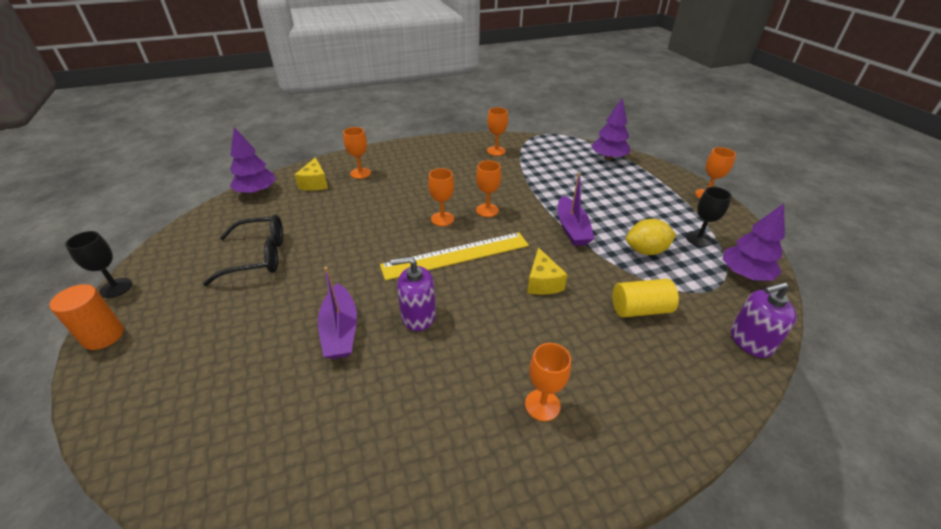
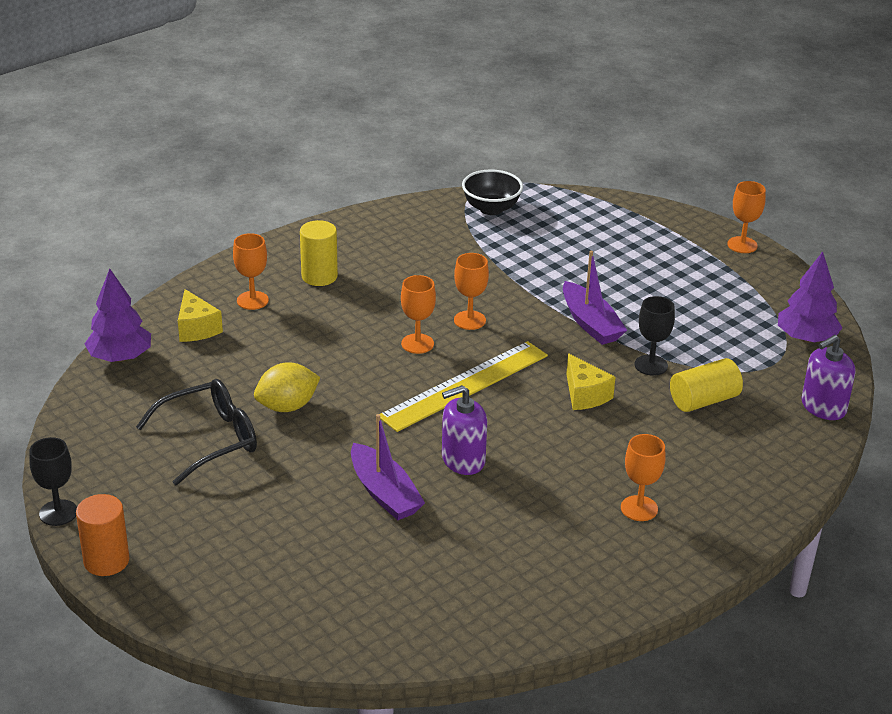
camera: 20 degrees left, 5 degrees down
(410, 167) = (319, 276): none -> yellow cylinder
(496, 151) = (430, 228): orange goblet -> none
(540, 146) = (491, 208): none -> black bowl
(608, 158) = (597, 210): purple tree -> none
(646, 251) = (689, 333): yellow lemon -> yellow lemon (287, 406)
(698, 239) = (746, 306): black goblet -> black goblet (651, 365)

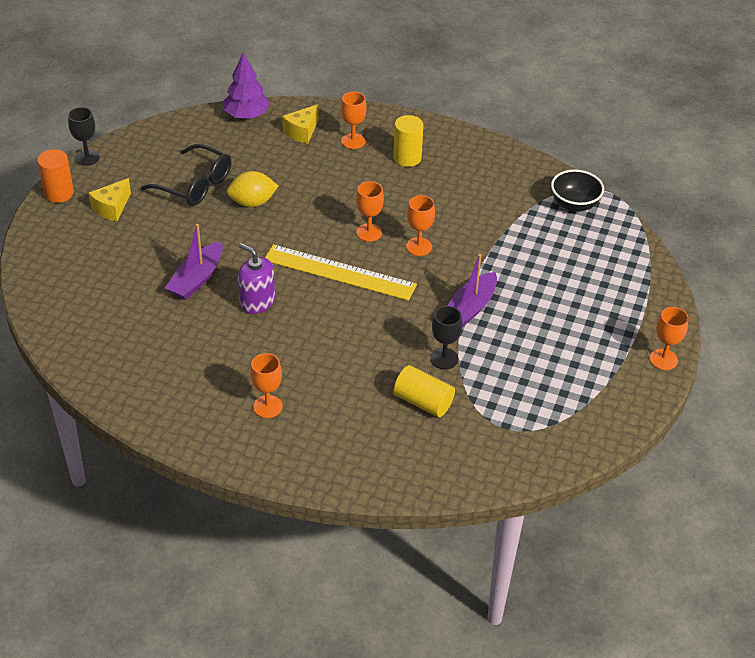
camera: 60 degrees right, 10 degrees up
(287, 406) = (252, 202): yellow lemon -> yellow lemon turned 45 degrees counterclockwise
(585, 395) = (378, 335): yellow cheese -> yellow cheese (112, 208)
(806, 338) = (559, 438): purple tree -> none
(823, 407) = (471, 475): purple soap dispenser -> none

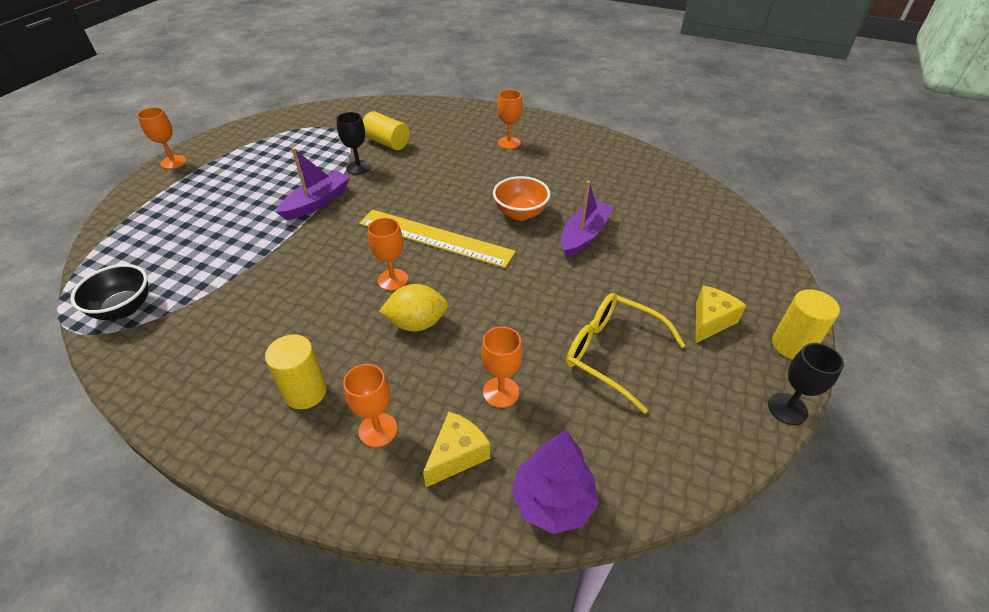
camera: 175 degrees left, 0 degrees up
(59, 193) = (792, 345): orange cylinder -> yellow cylinder
(195, 185) = (612, 353): black glasses -> yellow glasses
(252, 202) = (531, 323): yellow lemon -> yellow lemon (417, 323)
(257, 302) = (520, 213): purple soap dispenser -> orange bowl
(419, 247) = (341, 262): orange goblet -> orange goblet (501, 392)

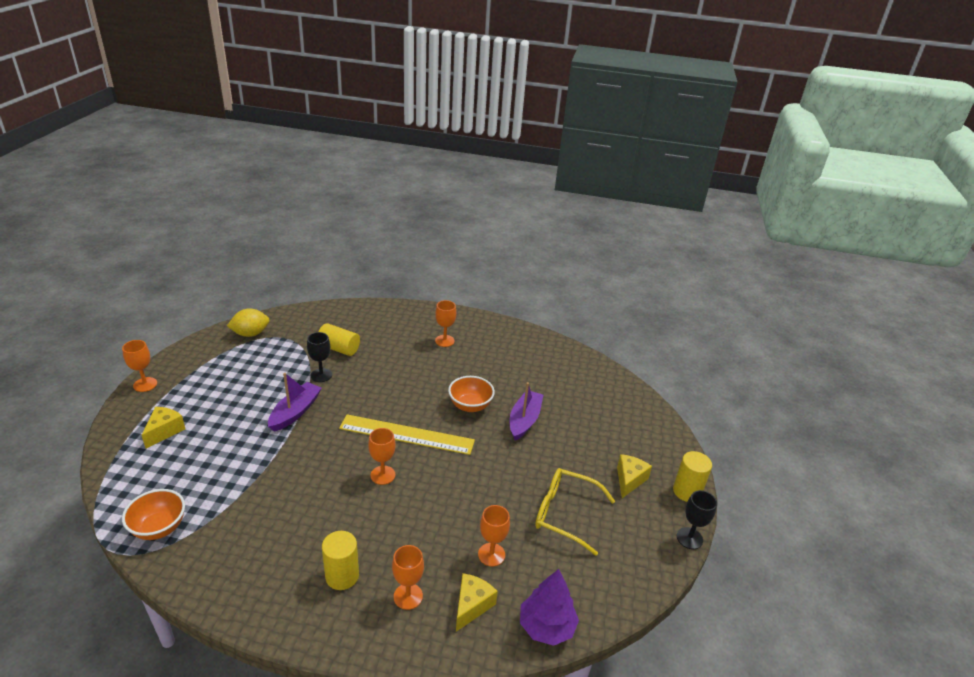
camera: 15 degrees left, 10 degrees down
(124, 308) = (159, 528): black bowl -> orange bowl
(173, 209) = (164, 431): none -> yellow cheese
(417, 323) = (413, 509): yellow lemon -> yellow lemon (250, 334)

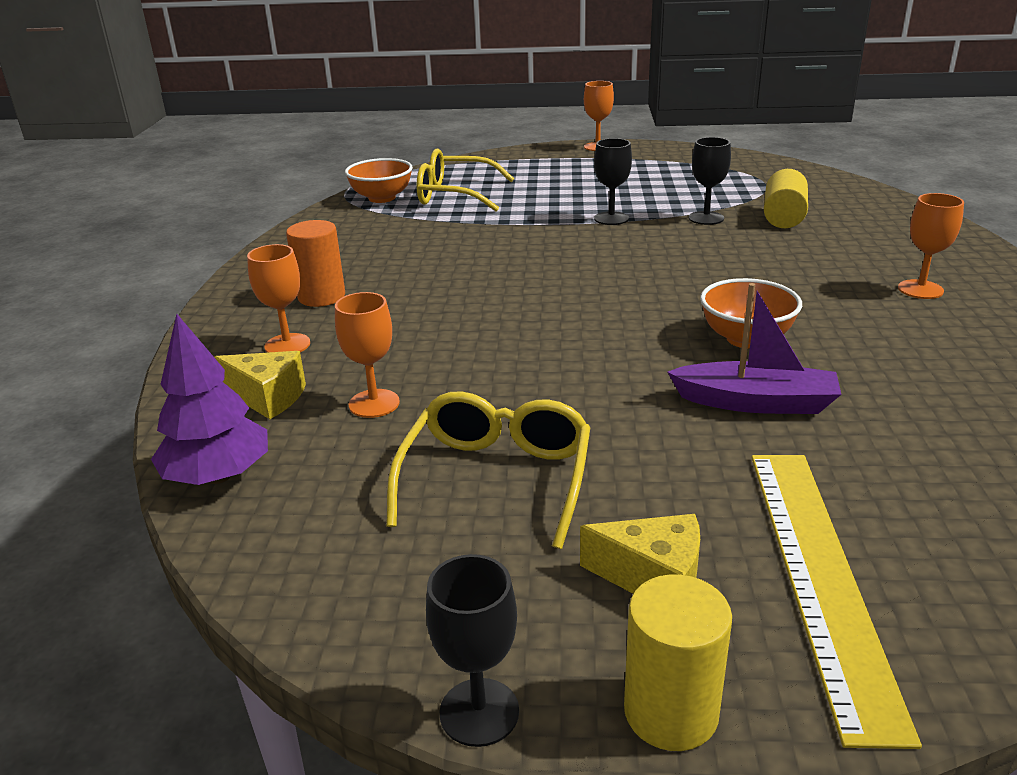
camera: 85 degrees right, 5 degrees down
(164, 431) = (527, 169): yellow cheese -> none
(189, 481) = (454, 195): none -> yellow glasses
(250, 334) = (749, 167): yellow lemon -> none
(295, 412) = (611, 218): purple boat -> black goblet
(342, 576) = (321, 297): yellow cylinder -> orange cylinder
(383, 475) = (517, 292): orange goblet -> none
(406, 434) = (621, 295): yellow ruler -> yellow ruler (819, 575)

